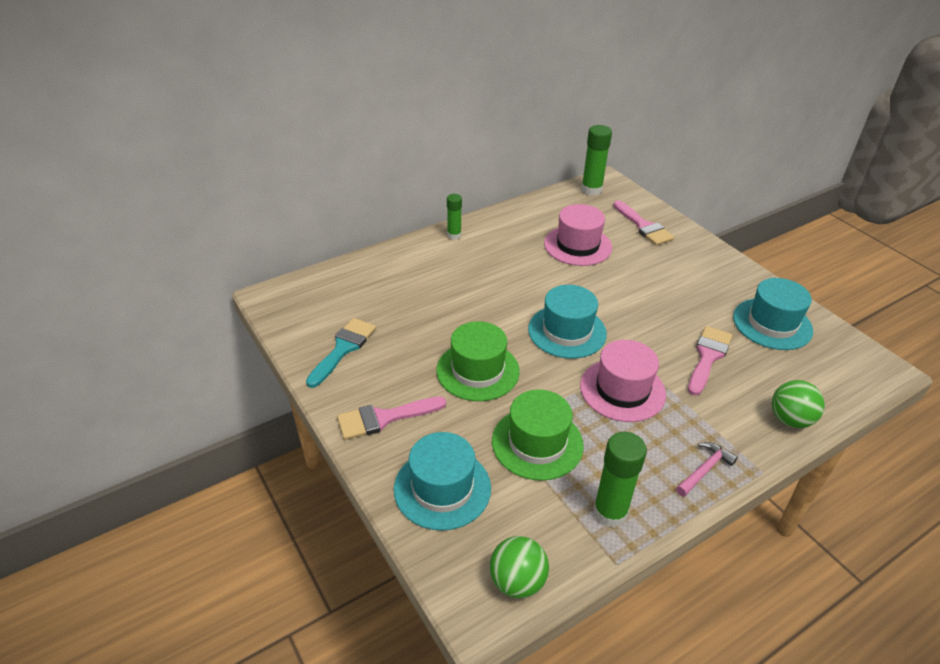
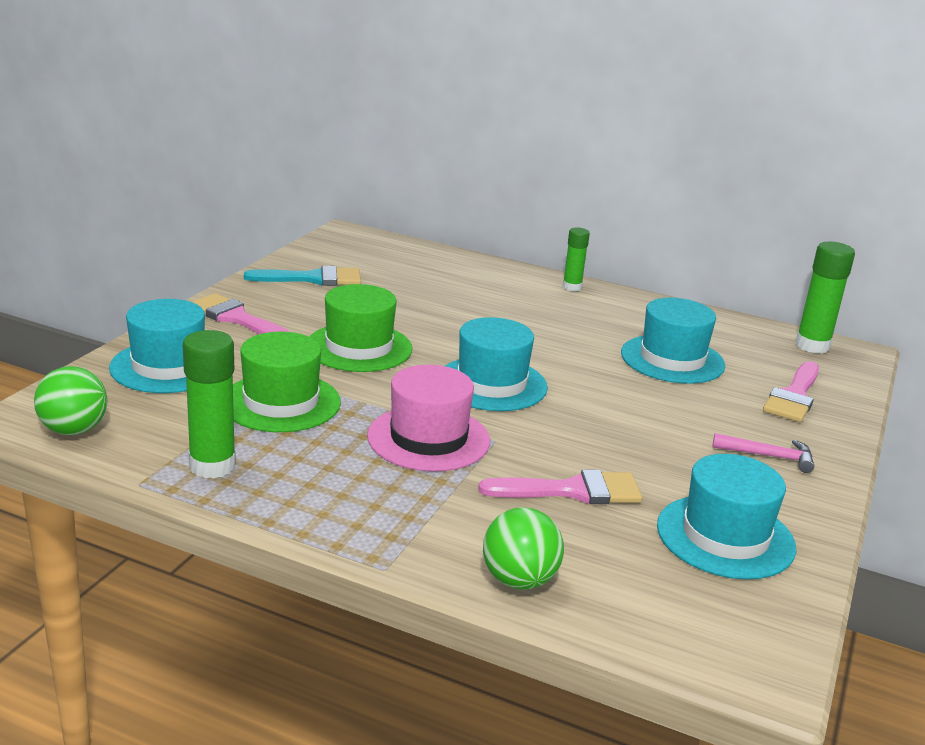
camera: 55 degrees right, 15 degrees down
(577, 245) = (672, 359): pink hat -> turquoise hat
(704, 469) = (344, 520): pink hammer -> pink hammer (769, 456)

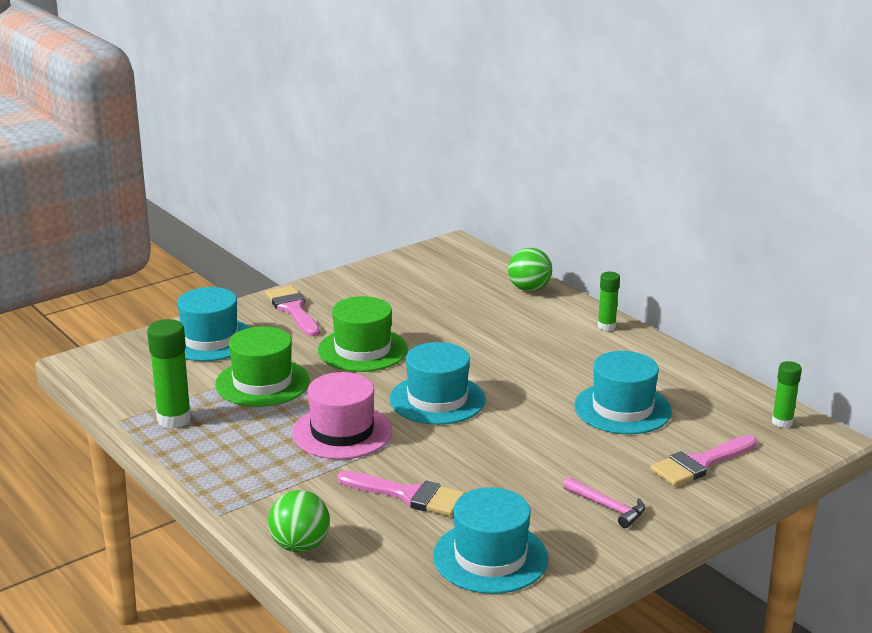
camera: 30 degrees right, 0 degrees up
(74, 430) = (110, 375): green ball -> green ball (529, 289)
(313, 279) = (385, 284): turquoise brush -> none
(812, 346) = (782, 422): green glue stick -> green glue stick, size x0.62

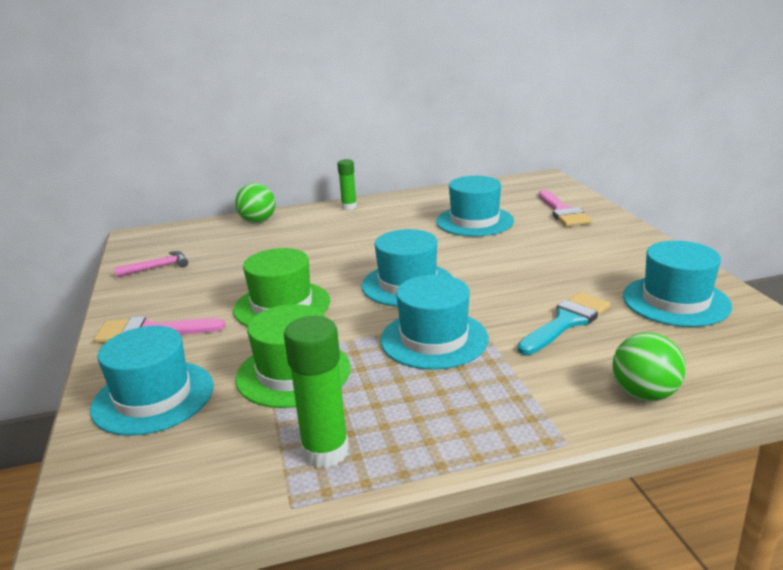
camera: 65 degrees left, 0 degrees up
(342, 432) = (434, 339): pink hat -> turquoise hat
(408, 495) = (566, 322): pink brush -> turquoise brush
(608, 507) = (611, 248): pink hammer -> pink hammer (157, 267)
(782, 422) = (522, 183): green glue stick -> none

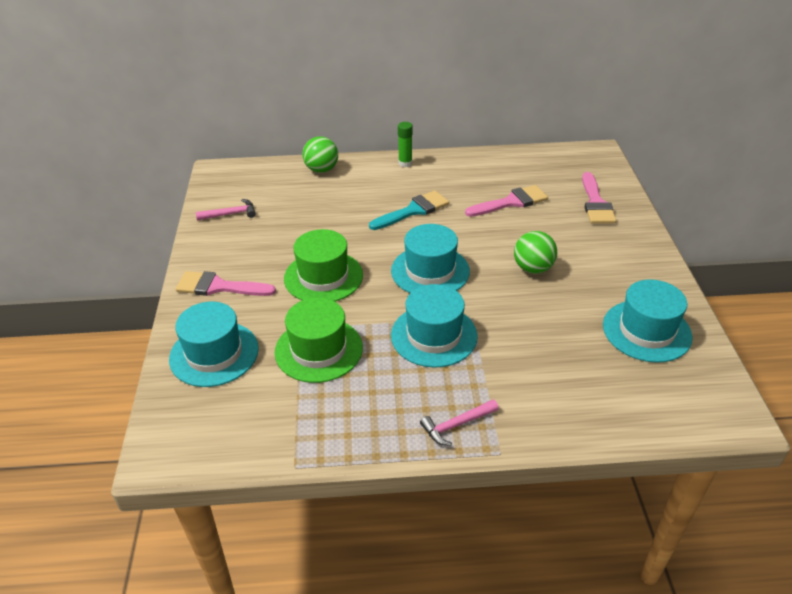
camera: 10 degrees right, 15 degrees up
(325, 452) = (327, 427): green glue stick -> none
(474, 221) = (511, 202): turquoise hat -> pink brush
(498, 422) = (456, 425): none -> pink hammer
(566, 322) = (546, 337): turquoise brush -> turquoise brush (413, 210)
(644, 394) = (576, 421): green ball -> green ball (533, 268)

